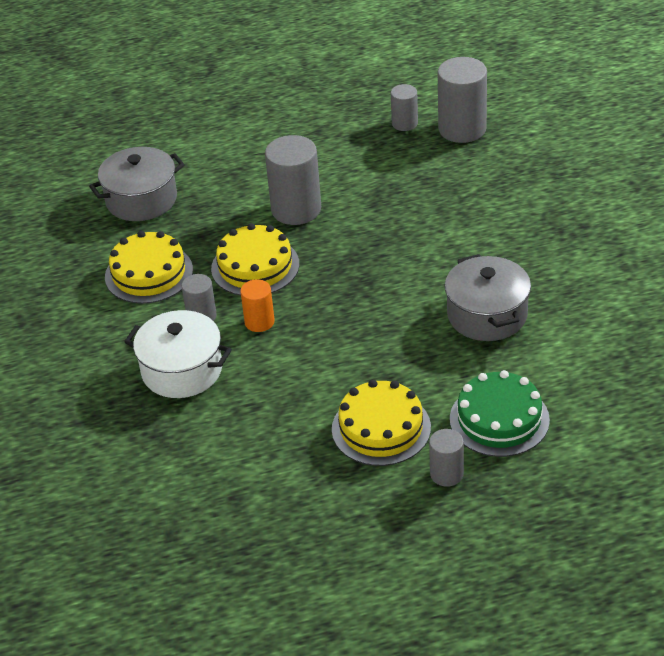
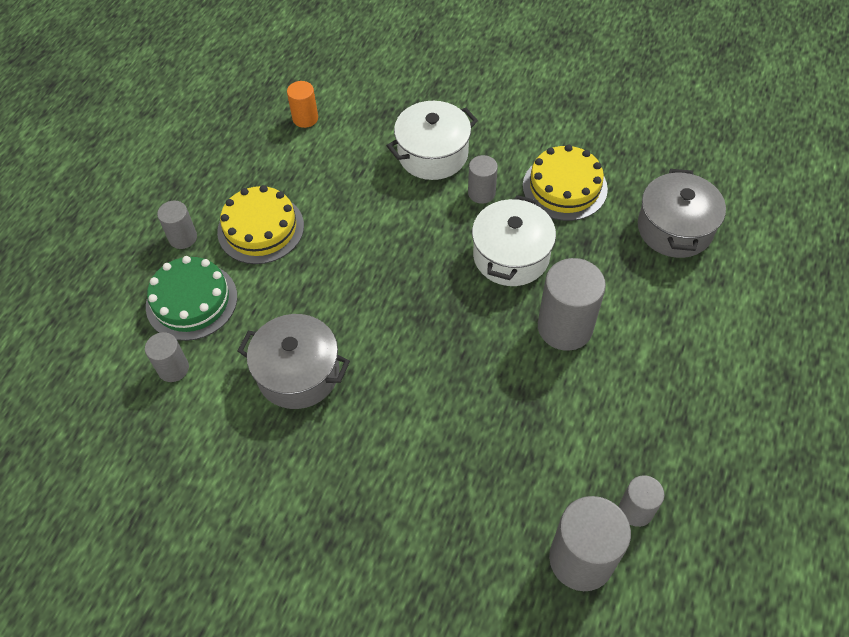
camera: 125 degrees right, 15 degrees up
(255, 266) = (511, 256): yellow cake -> white pot
(259, 322) = (440, 222): orange cylinder -> orange cylinder (305, 118)
(566, 385) = (173, 368): none -> grey cylinder

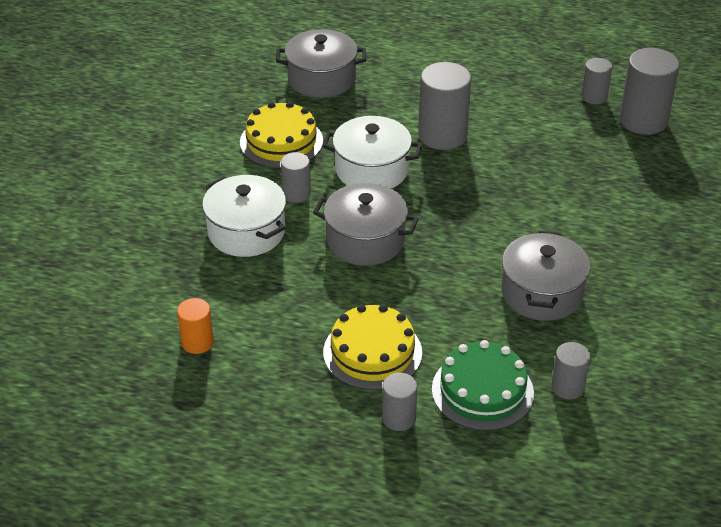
camera: 100 degrees left, 15 degrees down
(404, 239) = (365, 240): none -> grey pot

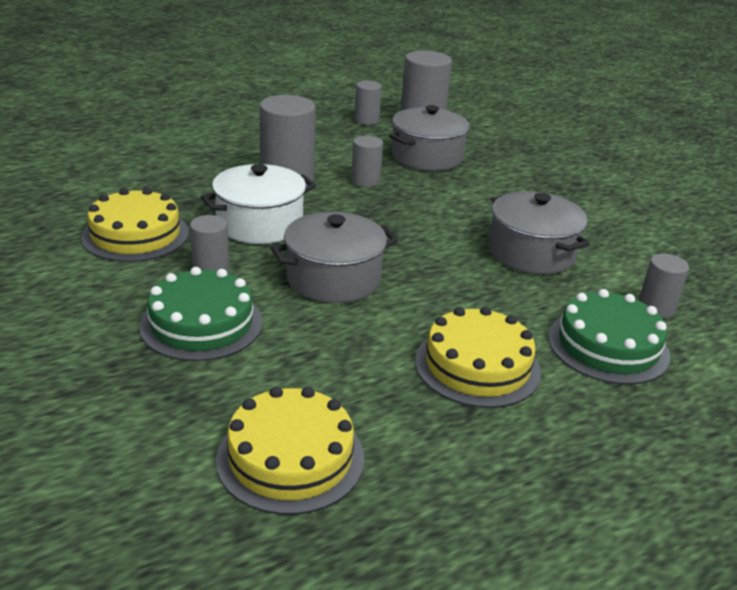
camera: 45 degrees left, 10 degrees down
(197, 342) = (290, 458): orange cylinder -> yellow cake
(246, 232) = (201, 323): white pot -> green cake
(321, 79) = (113, 176): grey pot -> grey pot (427, 157)
(398, 418) = (585, 409): grey cylinder -> grey cylinder (365, 181)

